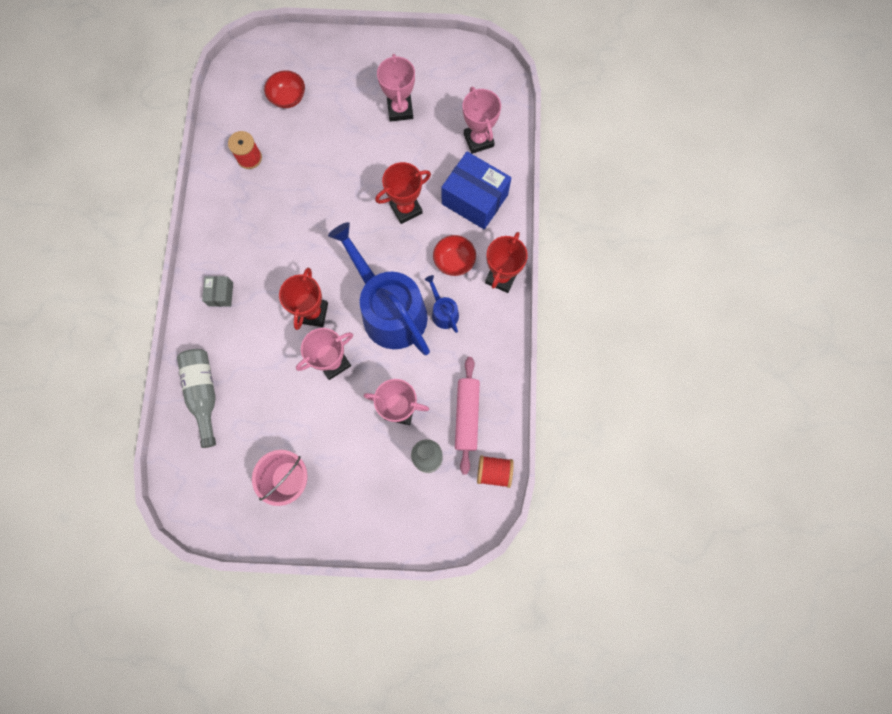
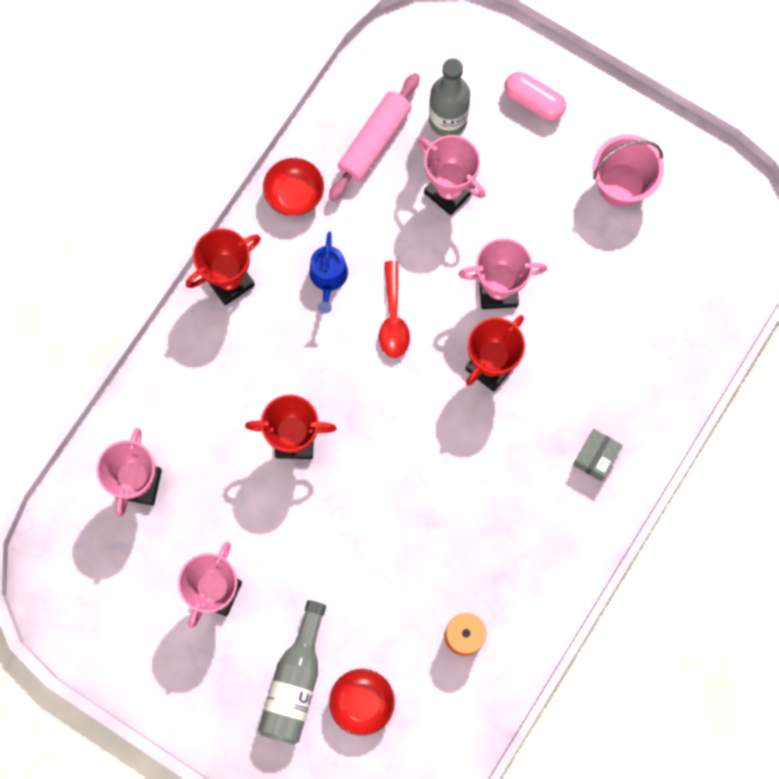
camera: 150 degrees left, 0 degrees up
(204, 393) = (676, 340): grey bottle -> grey bottle (295, 682)
(377, 505) = (533, 101): none -> pink capsule
(389, 310) = (393, 318): blue watering can -> red spoon
(454, 261) = (275, 334): red bowl -> red bowl (294, 194)
(474, 199) = (198, 402): blue box -> none
(494, 472) = (381, 65): red spool -> none

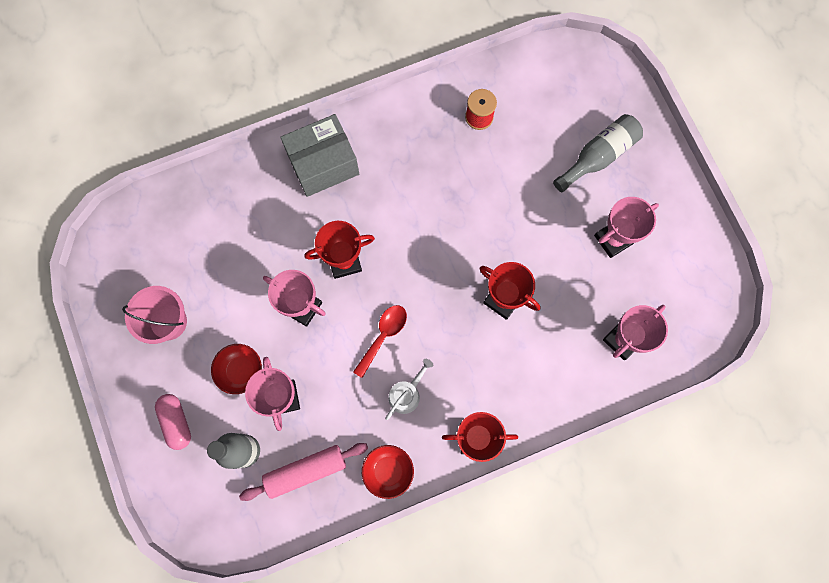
camera: 145 degrees left, 0 degrees up
(328, 278) = (407, 394): blue watering can -> white watering can
(362, 702) = (565, 120): red bowl -> red bowl (240, 371)
(595, 457) = (323, 164): grey box -> grey box, size x2.07

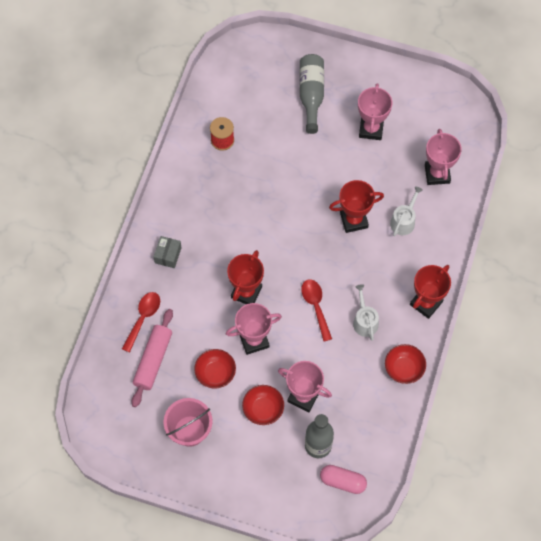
camera: 50 degrees left, 10 degrees down
(176, 422) = (263, 474): pink capsule -> pink capsule (342, 481)
(242, 299) = (215, 373): none -> red bowl
(244, 193) = (143, 318): none -> red spoon
(306, 471) = (362, 417): pink rolling pin -> pink rolling pin (153, 360)
(323, 164) = (168, 255): grey box -> grey box, size x0.48
(544, 348) = (404, 221): none -> white watering can

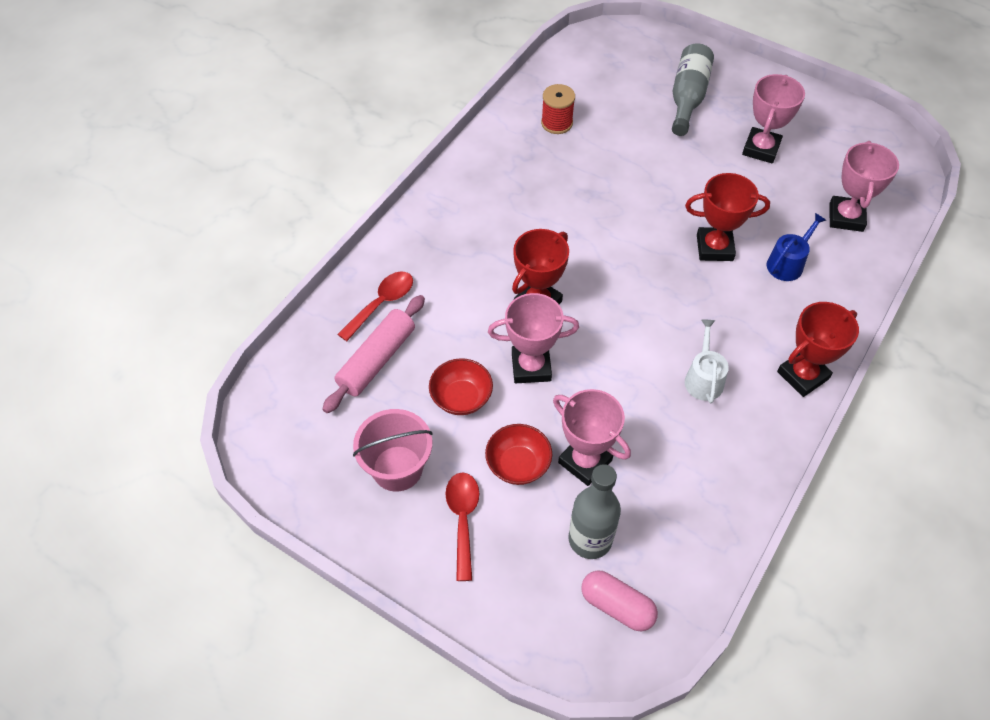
camera: 15 degrees right, 10 degrees down
(168, 255) = (442, 235): grey box -> none
(316, 306) = (634, 343): red spoon -> red spoon (463, 520)
(404, 221) = (788, 263): white watering can -> blue watering can
(404, 369) = (751, 458): red bowl -> none

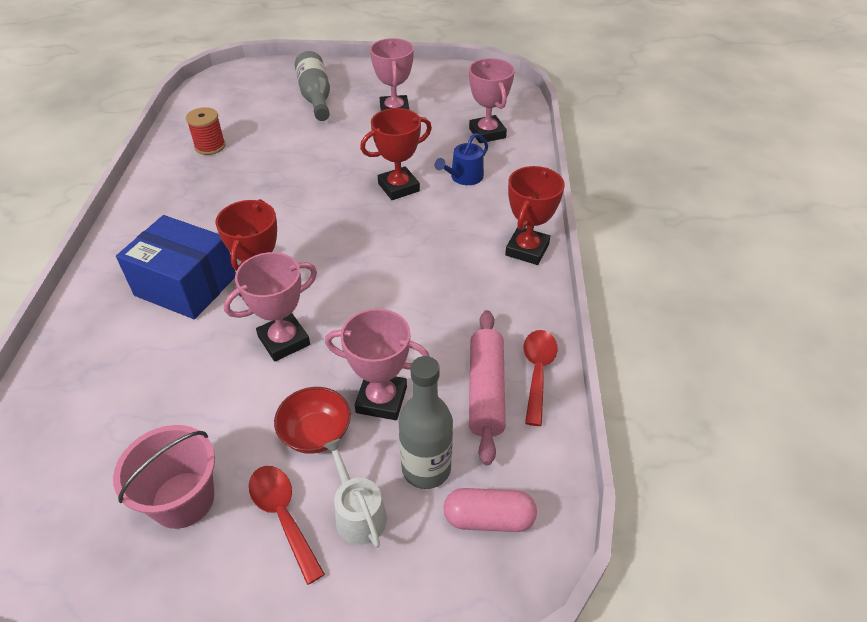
camera: 30 degrees left, 10 degrees down
(377, 360) = (112, 403): pink rolling pin -> pink rolling pin (486, 391)
(381, 304) = (95, 349): red spoon -> red spoon (537, 372)
(461, 398) = (224, 398): red bowl -> none
(474, 273) = (186, 285): none -> blue box
(703, 378) = (448, 285): white watering can -> white watering can (358, 513)
(788, 263) = (463, 177): blue watering can -> blue watering can turned 150 degrees counterclockwise

